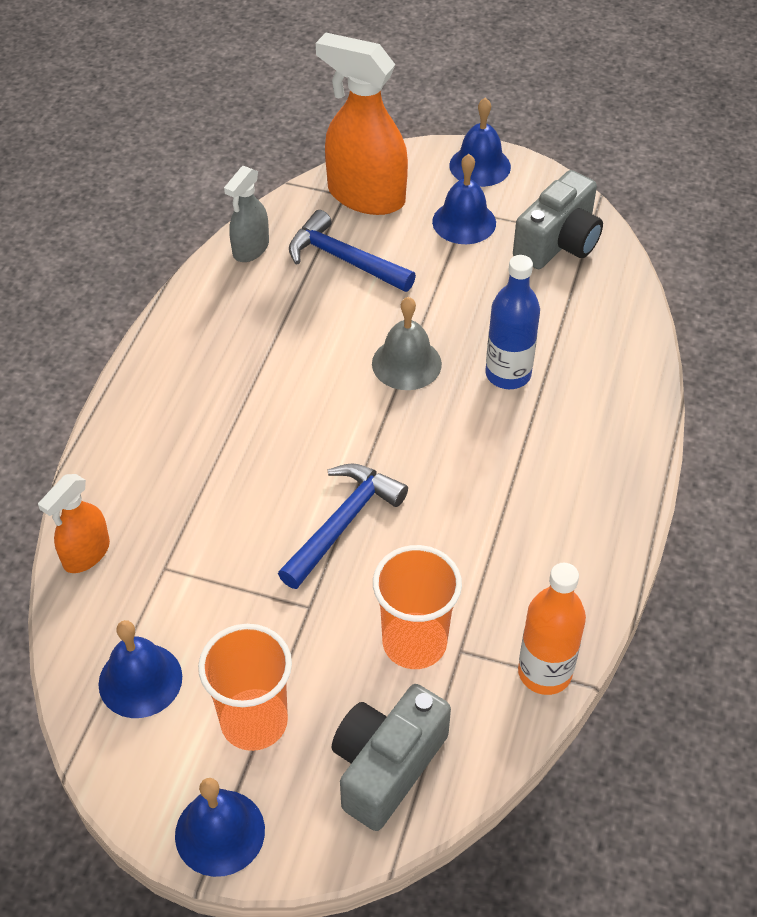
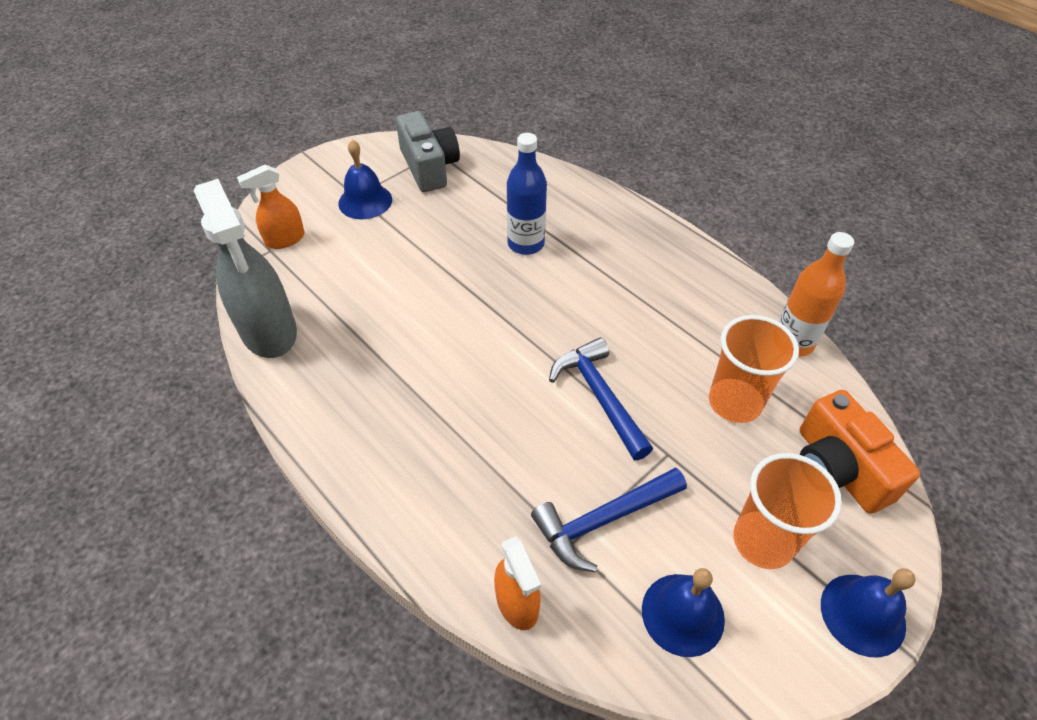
camera: 60 degrees left, 0 degrees up
(250, 249) = (269, 331): grey spray bottle -> grey spray bottle, size x1.83
(344, 259) = (337, 280): blue hammer -> blue hammer (603, 521)
(365, 196) = (285, 239): orange spray bottle -> orange spray bottle, size x0.55
(387, 766) = (838, 468): grey camera -> orange camera
(406, 363) = (472, 291): grey bell -> none
(480, 166) = (320, 169): blue bell -> none

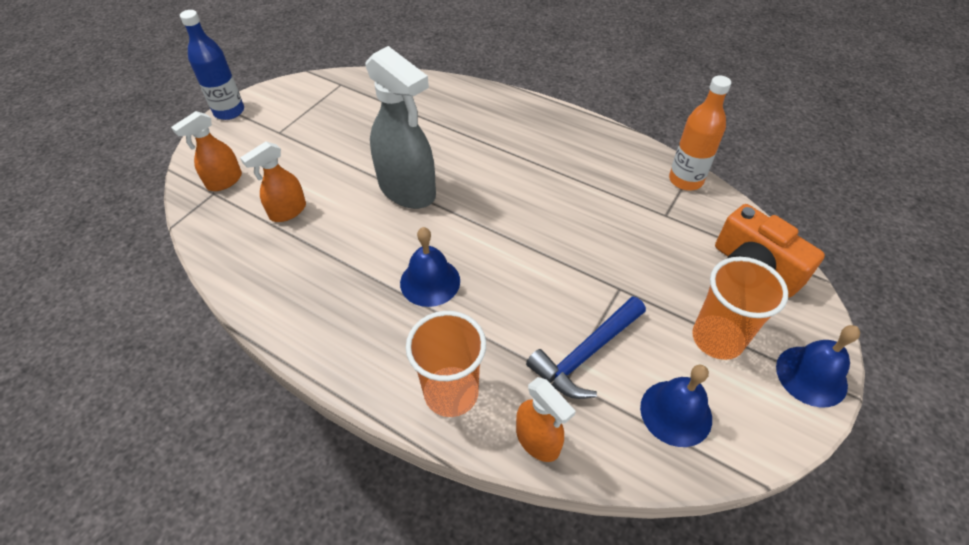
camera: 15 degrees left, 0 degrees up
(269, 331) = (235, 263): grey spray bottle -> grey spray bottle (407, 190)
(338, 286) = (288, 211): none -> orange spray bottle
(365, 201) = (289, 135): blue bell -> blue bell (430, 281)
(429, 167) = (338, 97): grey camera -> none
(526, 244) = (444, 145): blue bottle -> blue bottle (229, 111)
(599, 396) = (548, 255): blue hammer -> none
(734, 402) = (657, 236): orange cup -> orange cup (451, 393)

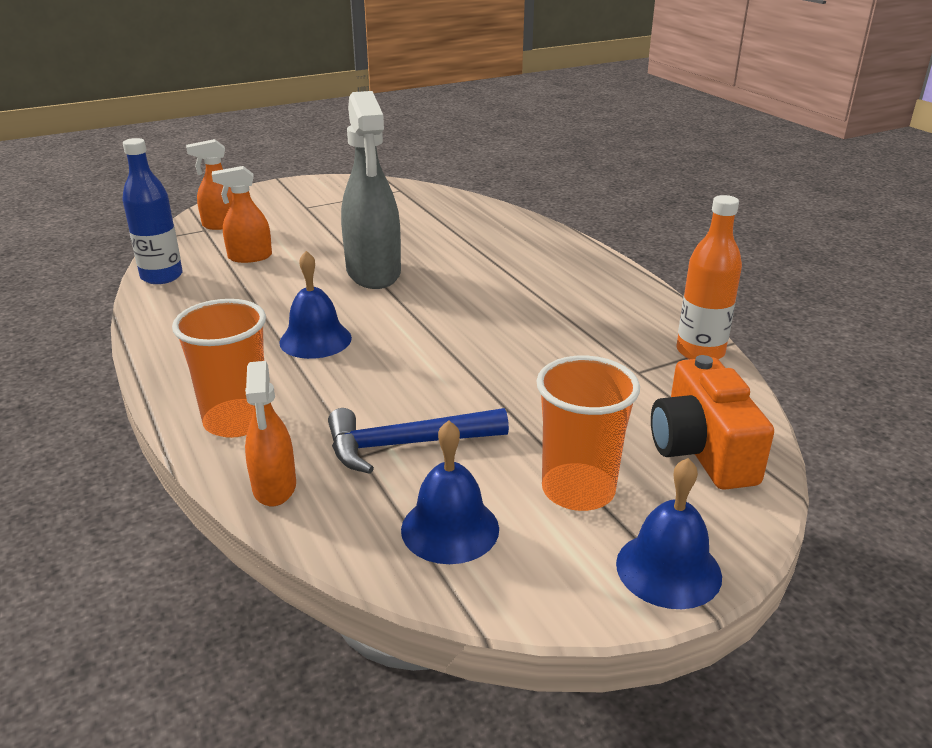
camera: 30 degrees right, 20 degrees down
(229, 111) = (281, 185): blue bottle -> blue bottle (161, 276)

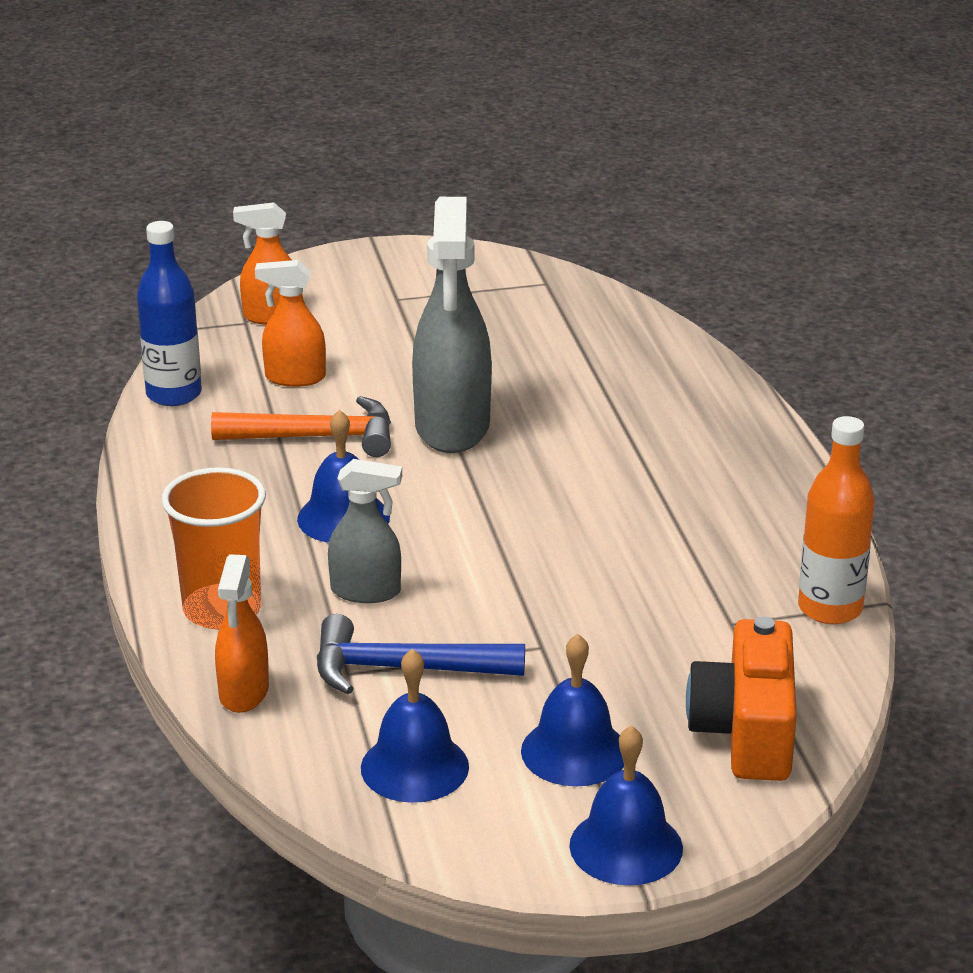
camera: 15 degrees right, 0 degrees up
(277, 290) = (317, 437): none -> orange hammer
(352, 389) = (366, 591): none -> grey spray bottle
(578, 490) = (574, 751): orange cup -> blue bell

